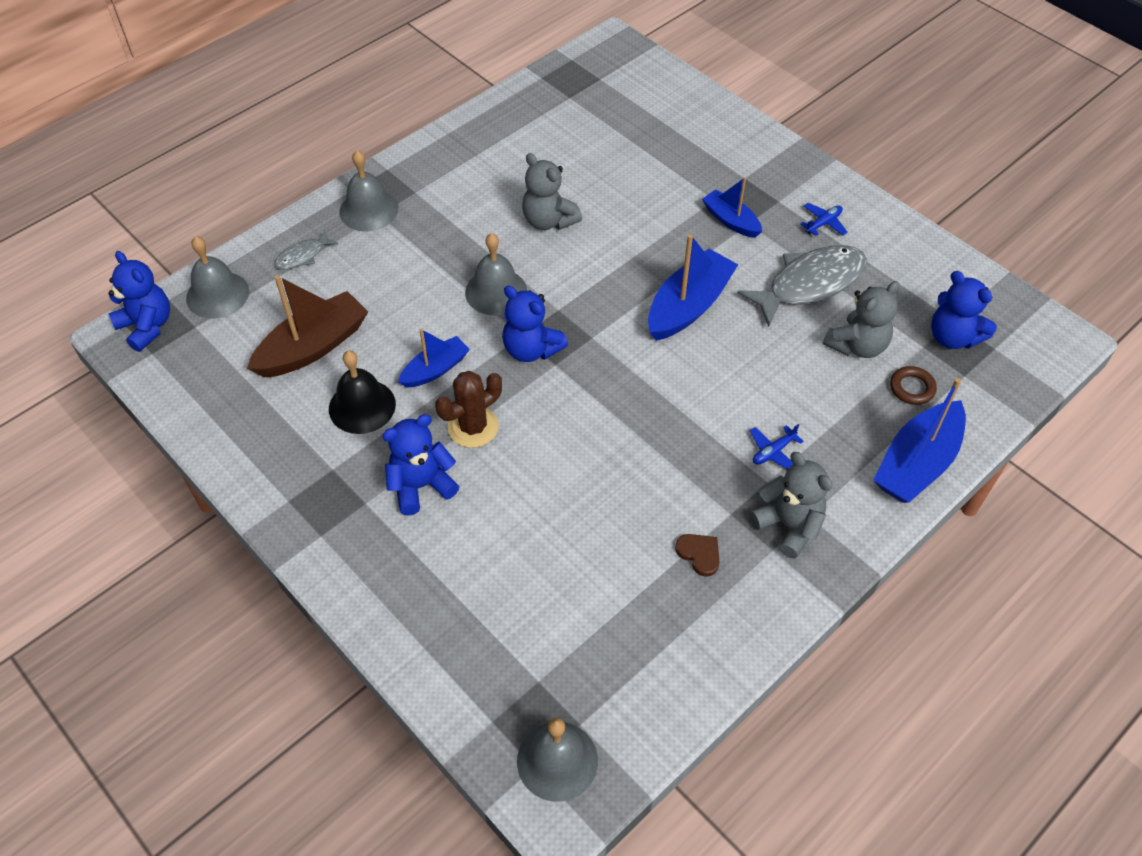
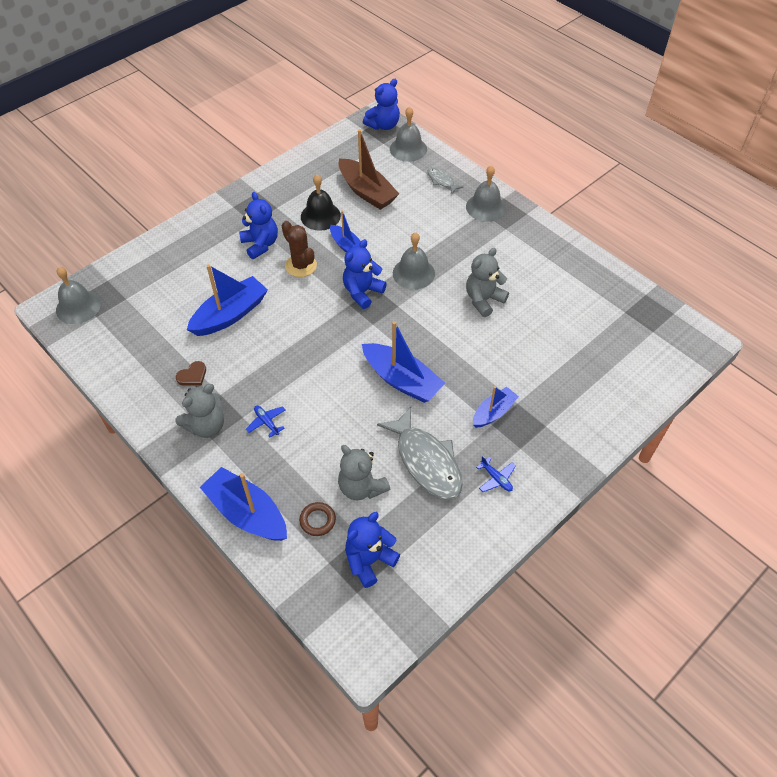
camera: 90 degrees right, 0 degrees up
(575, 515) = (230, 314): none -> blue boat

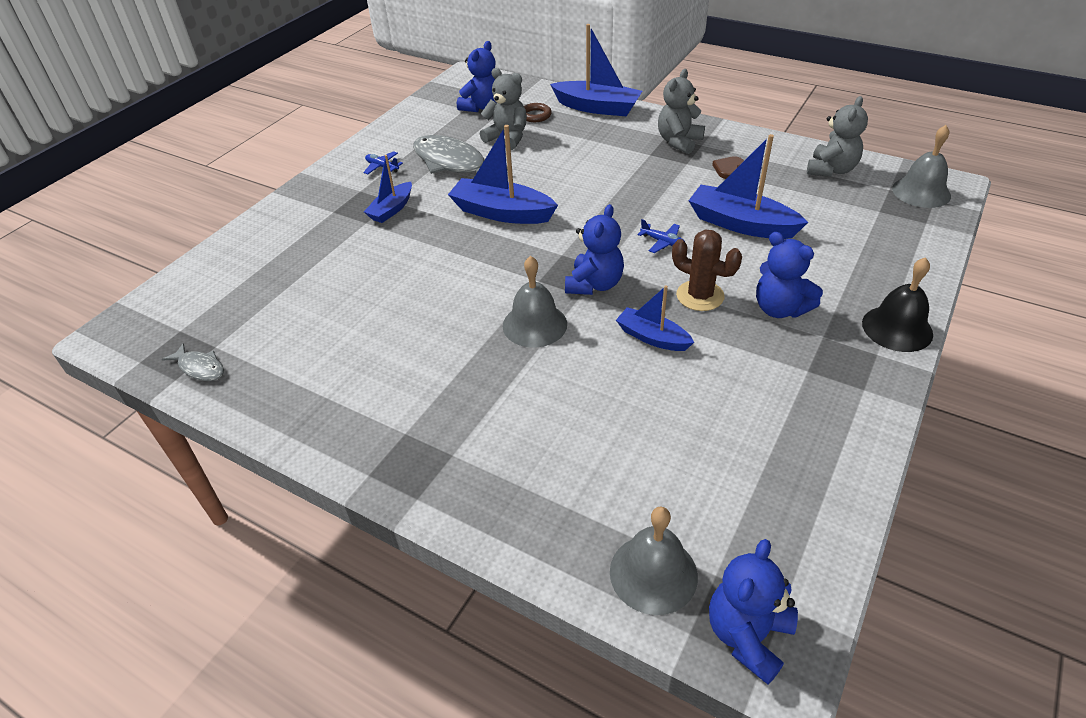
camera: 165 degrees right, 10 degrees down
(230, 314) = (741, 224): blue boat -> blue boat turned 90 degrees clockwise
(266, 422) = (623, 155): blue plane -> blue plane (663, 242)
(320, 216) = (727, 374): black bell -> black bell (897, 328)
(367, 192) = (679, 440): brown boat -> none
(441, 181) = (549, 505): grey fish -> grey fish (200, 368)
(483, 300) = (423, 314): grey teddy bear -> grey teddy bear (831, 170)
(485, 207) = (448, 467): grey bell -> none

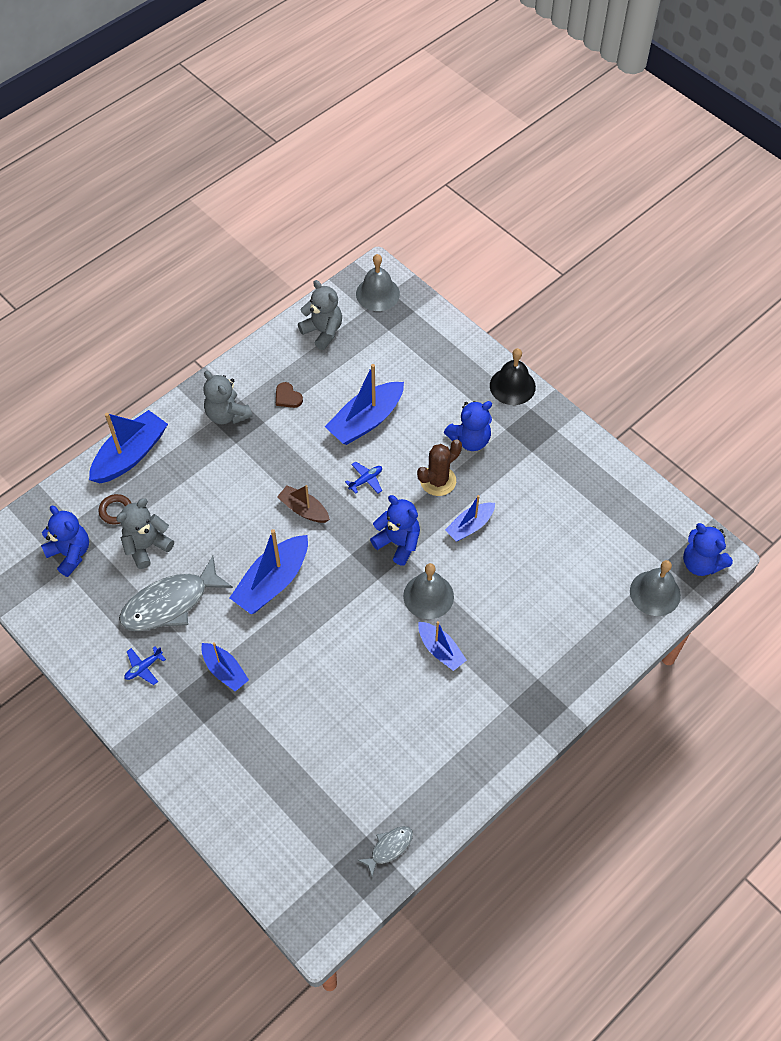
camera: 75 degrees left, 15 degrees up
(464, 351) = (440, 650): none -> blue boat
(598, 211) = (304, 509): none -> brown boat

